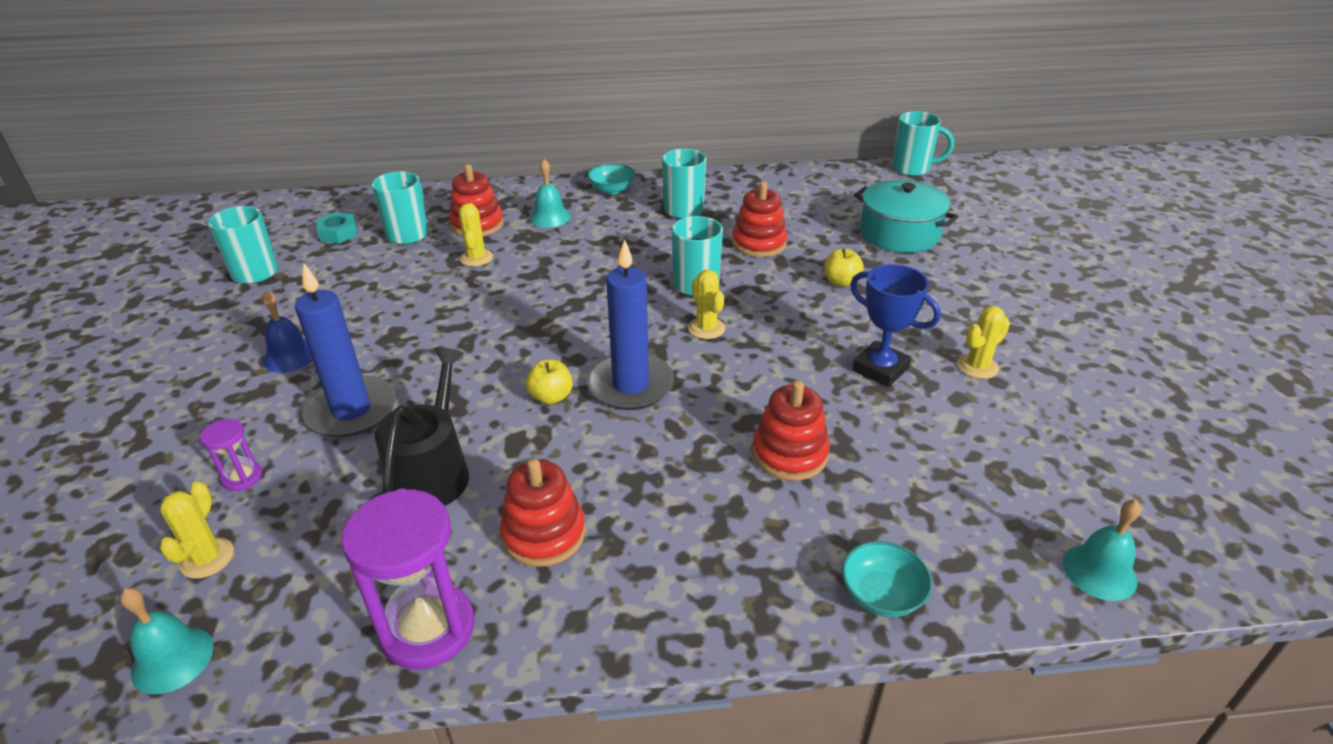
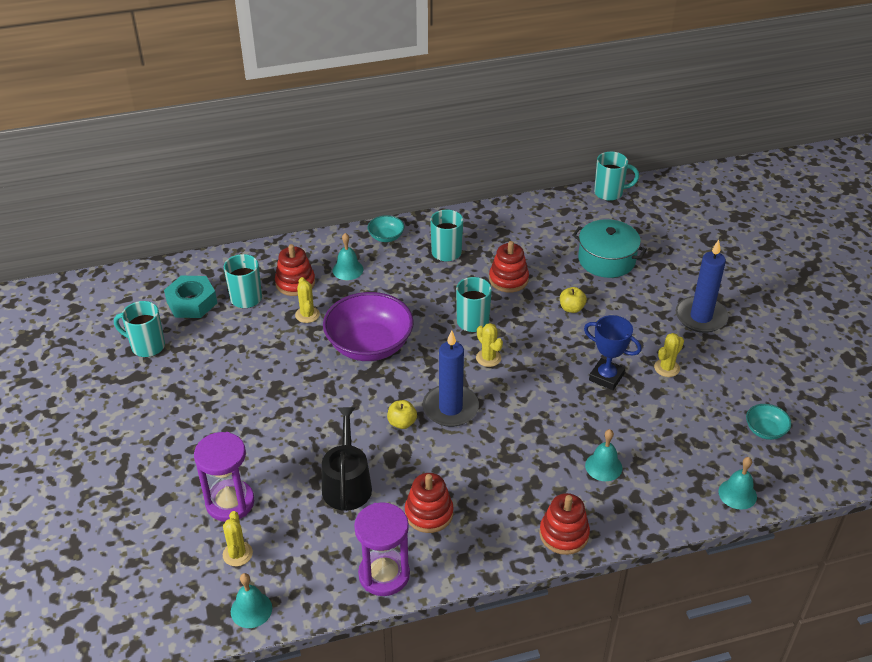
camera: 10 degrees left, 5 degrees up
(242, 477) = (230, 502): purple hourglass -> purple hourglass, size x2.05
(290, 356) = (213, 413): blue bell -> none
(338, 233) = (192, 302): turquoise nut -> turquoise nut, size x1.63
(352, 410) = (276, 448): blue candle -> blue candle (701, 317)
(543, 298) = (369, 345): none -> purple bowl
(789, 454) = (560, 444): red stacking toy -> red stacking toy (564, 534)
(858, 496) = (603, 466): none -> turquoise bell
(881, 595) = (623, 522): turquoise bowl -> turquoise bowl (765, 430)

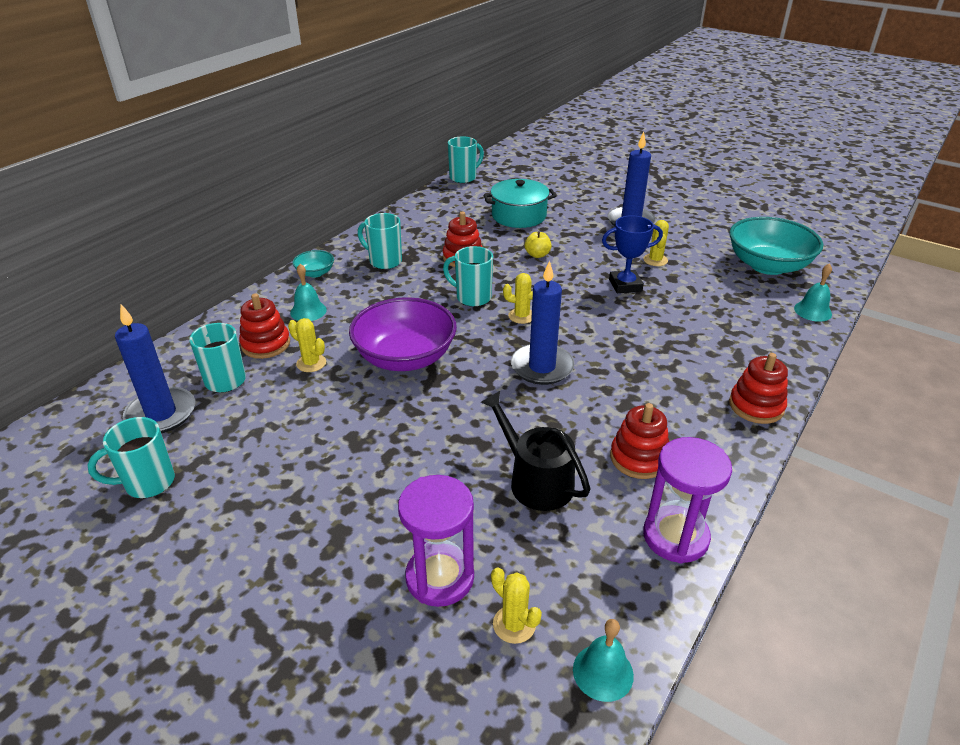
camera: 40 degrees left, 5 degrees down
(192, 302) = (161, 414): turquoise nut -> blue candle
(402, 423) = (516, 401): yellow apple -> none
(603, 466) = (710, 343): turquoise bell -> none
(765, 430) = (767, 265): turquoise bowl -> turquoise bowl, size x2.18

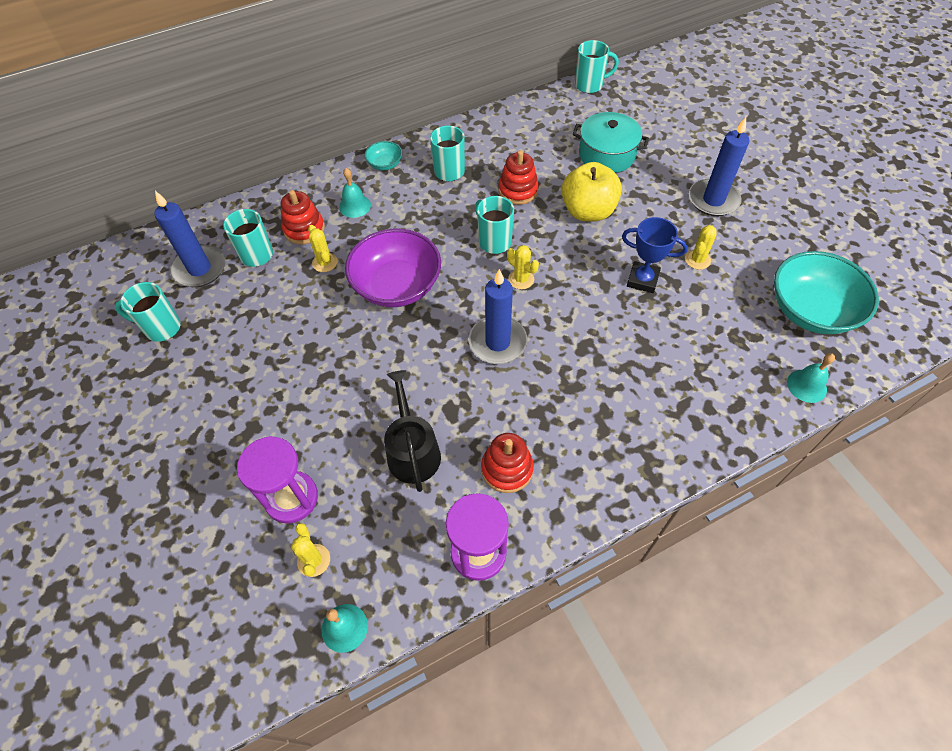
camera: 30 degrees right, 20 degrees up
(537, 255) = (588, 211): yellow apple -> yellow apple, size x2.15
(756, 406) = (651, 466): red stacking toy -> none

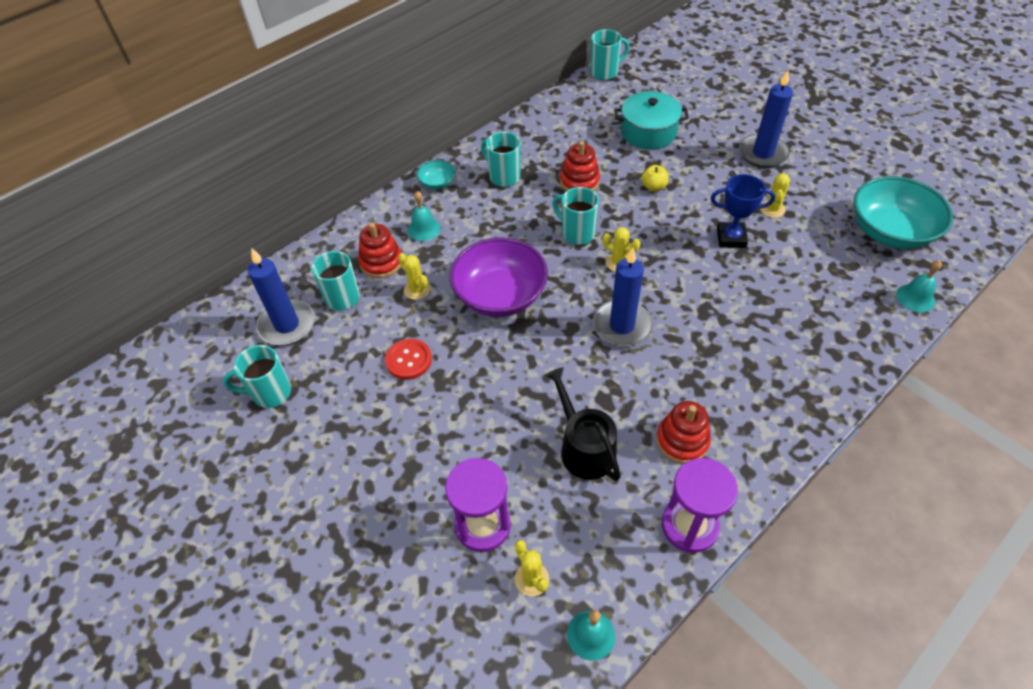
camera: 15 degrees left, 5 degrees down
(290, 327) = (408, 360): none -> red button
(588, 211) = (653, 187): yellow apple -> yellow apple, size x0.47

